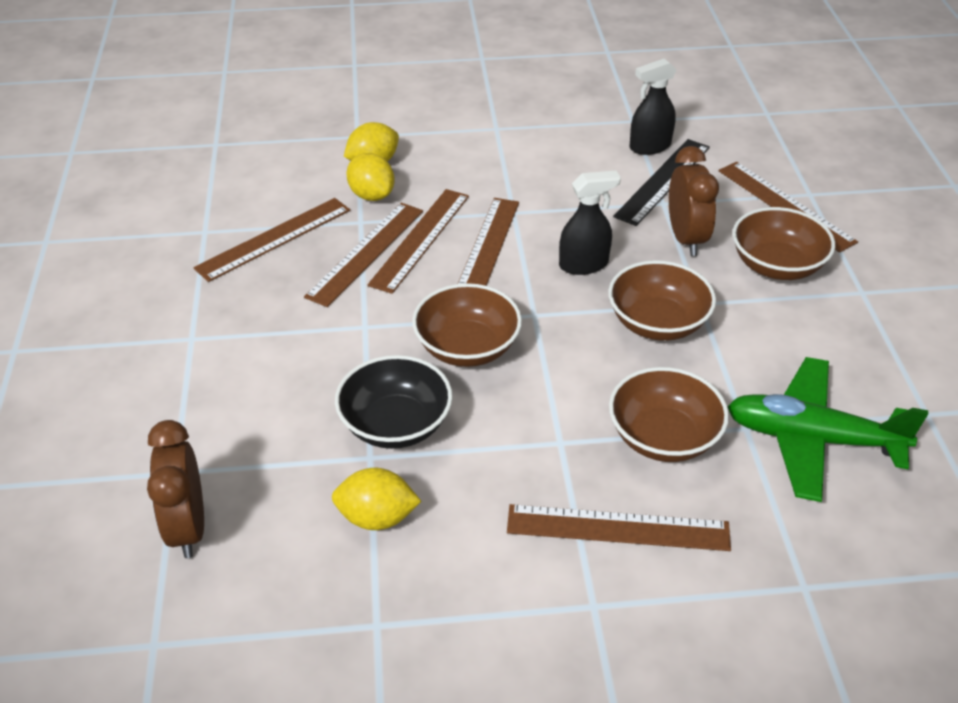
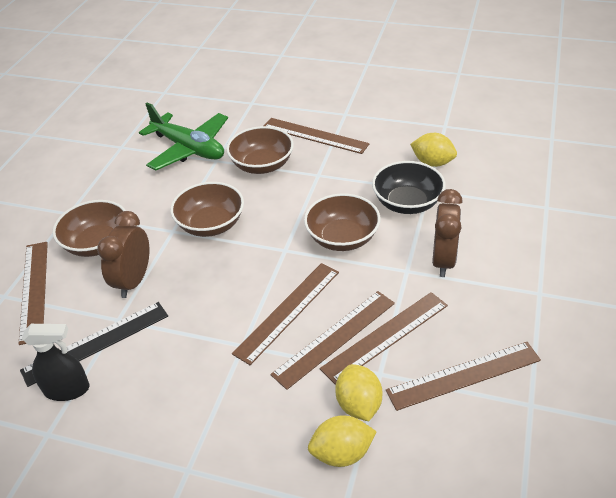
camera: 155 degrees left, 0 degrees up
(188, 527) = (537, 179): brown clock -> brown clock (443, 260)
(584, 264) = (223, 279): black spray bottle -> none

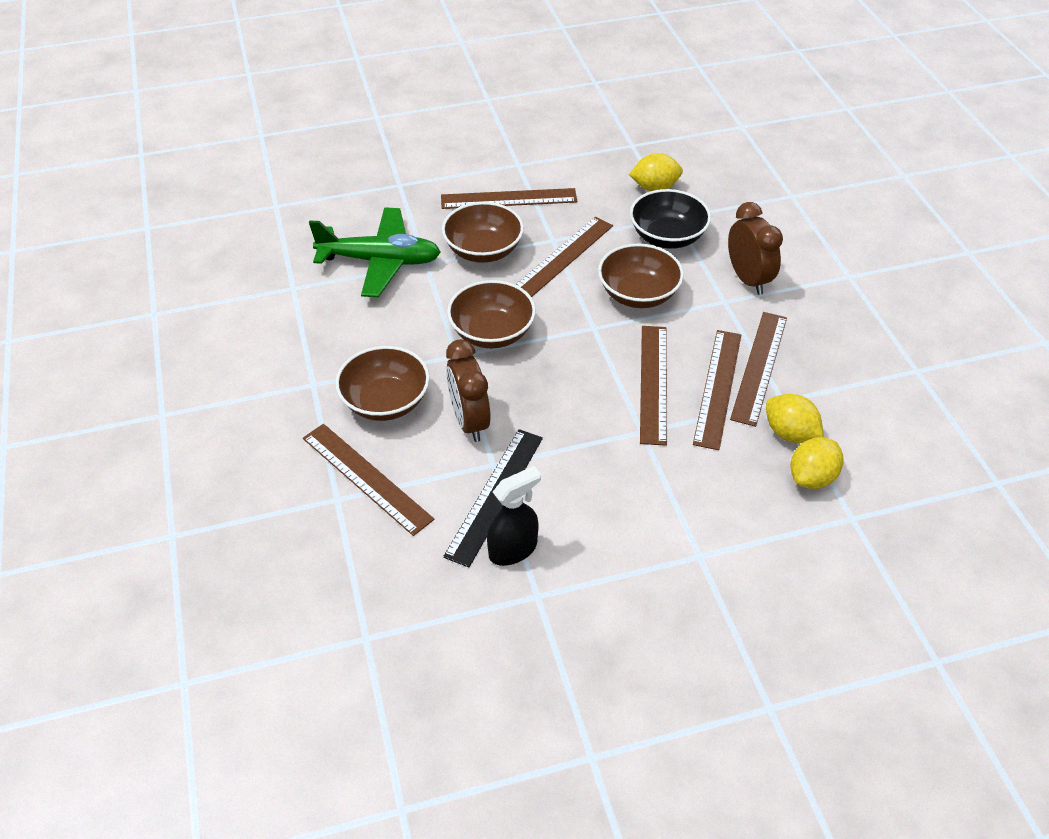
camera: 35 degrees left, 5 degrees up
(464, 375) = (849, 371): brown ruler -> brown ruler (562, 257)

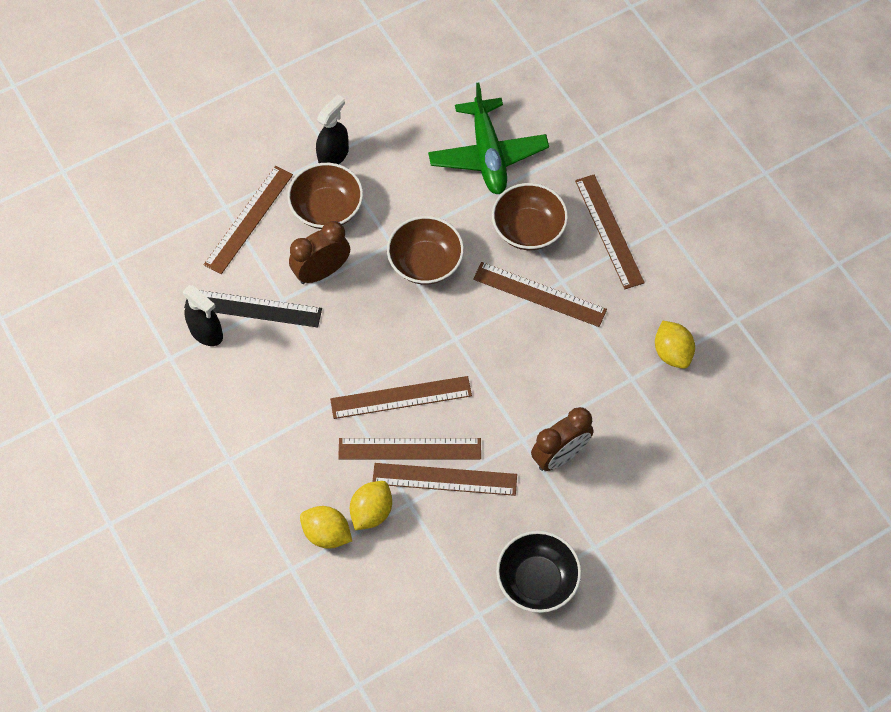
camera: 75 degrees right, 15 degrees up
(315, 383) = (333, 155): none -> black spray bottle
(638, 294) = (509, 366): brown bowl -> none
(667, 237) = (599, 376): black bowl -> black bowl (537, 580)

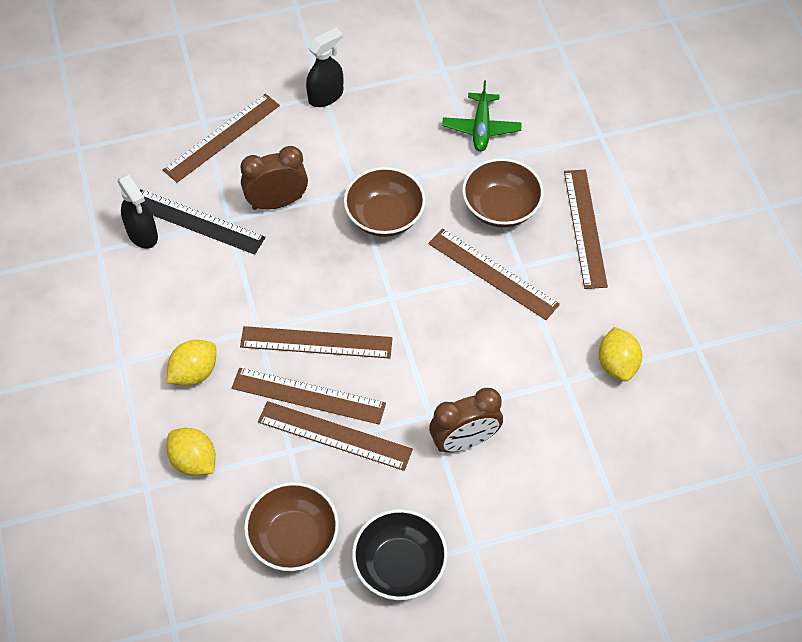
camera: 15 degrees right, 5 degrees down
(327, 208) = (302, 144): brown bowl -> brown bowl (293, 538)
(371, 512) = (247, 450): yellow lemon -> yellow lemon (194, 373)
(488, 155) = (481, 128): green plane -> green plane, size x0.63

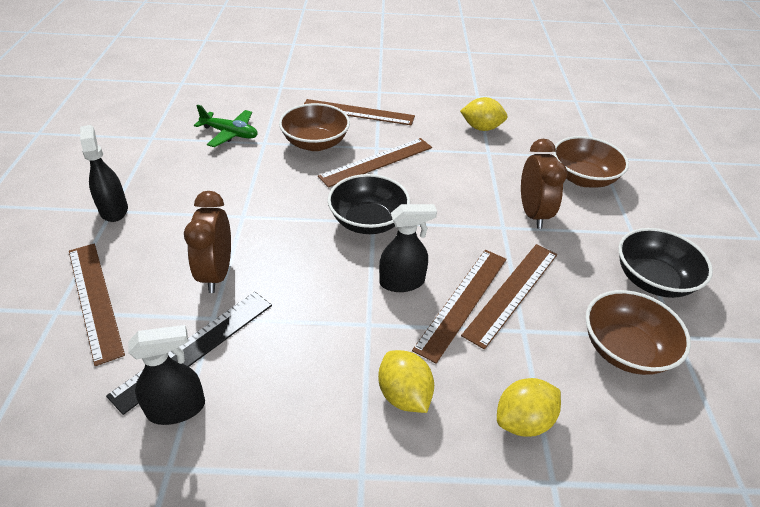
camera: 75 degrees left, 15 degrees down
(316, 342) = (402, 282): brown ruler -> black spray bottle
(384, 216) = (283, 205): brown bowl -> brown bowl (583, 178)
(389, 293) = (368, 221): none -> black bowl

